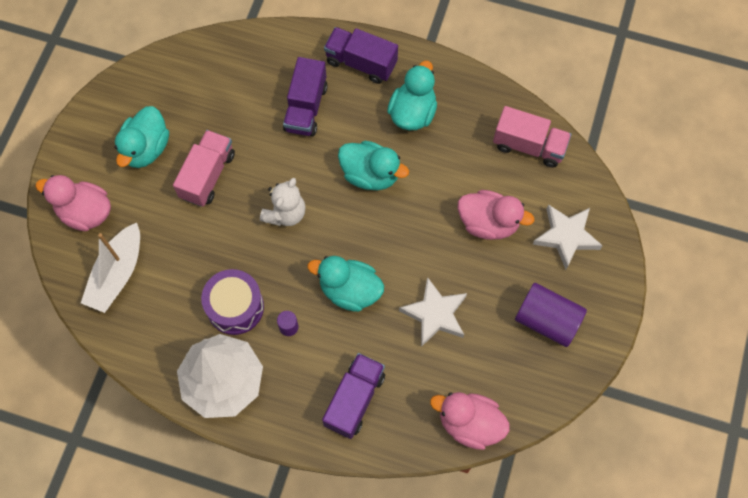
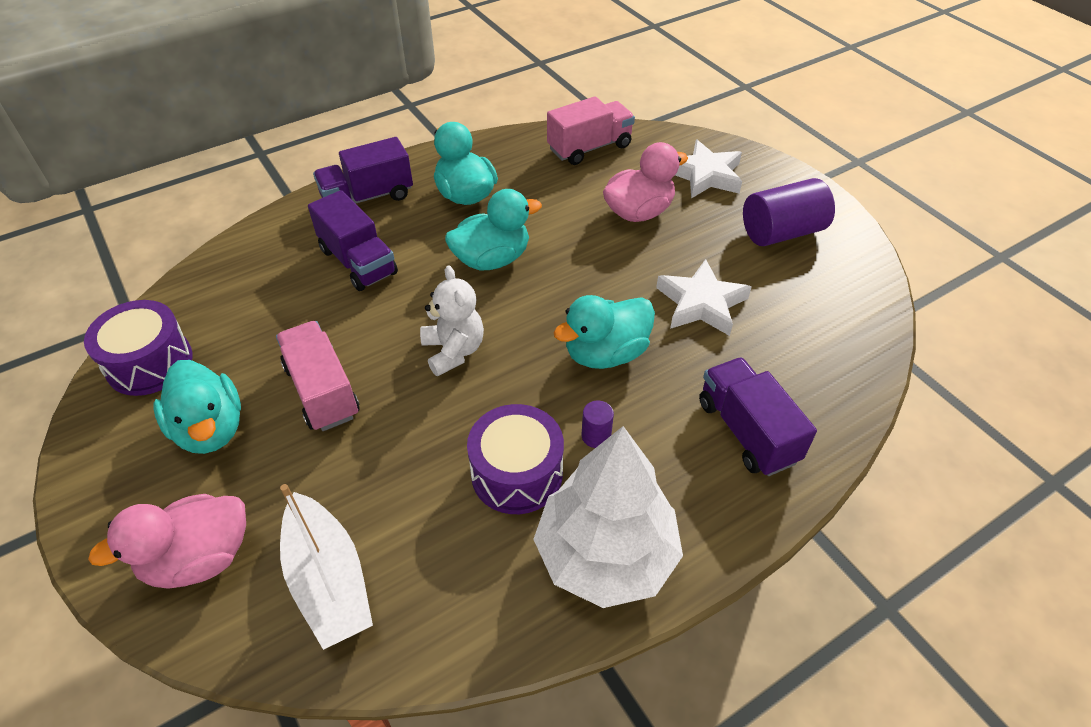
camera: 50 degrees left, 20 degrees down
(157, 82) = (150, 363): none -> purple drum
(469, 423) = (855, 350): pink duck -> none

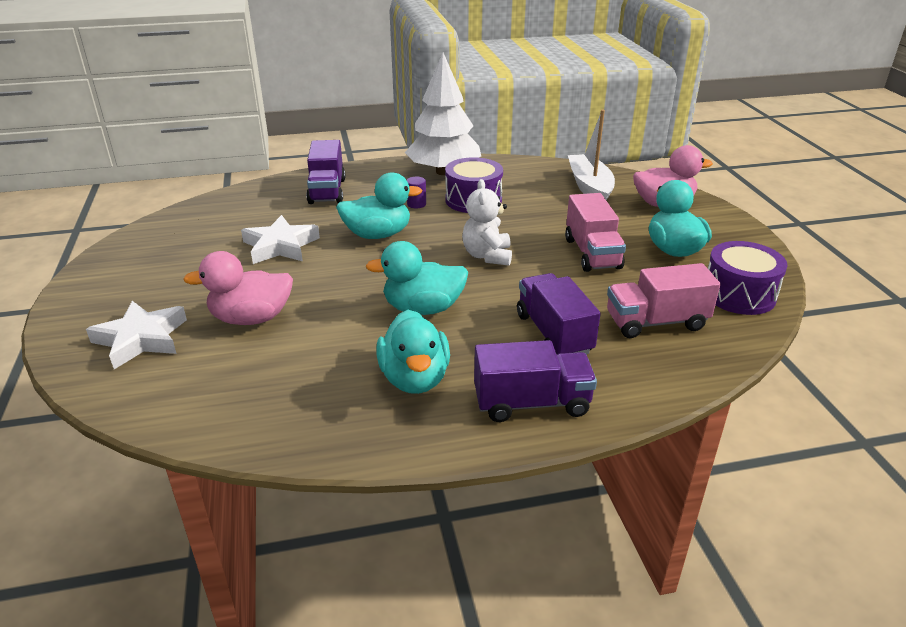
camera: 160 degrees left, 15 degrees down
(589, 148) = (223, 405): pink truck -> pink truck (656, 322)
(781, 232) = (152, 275): purple cylinder -> none

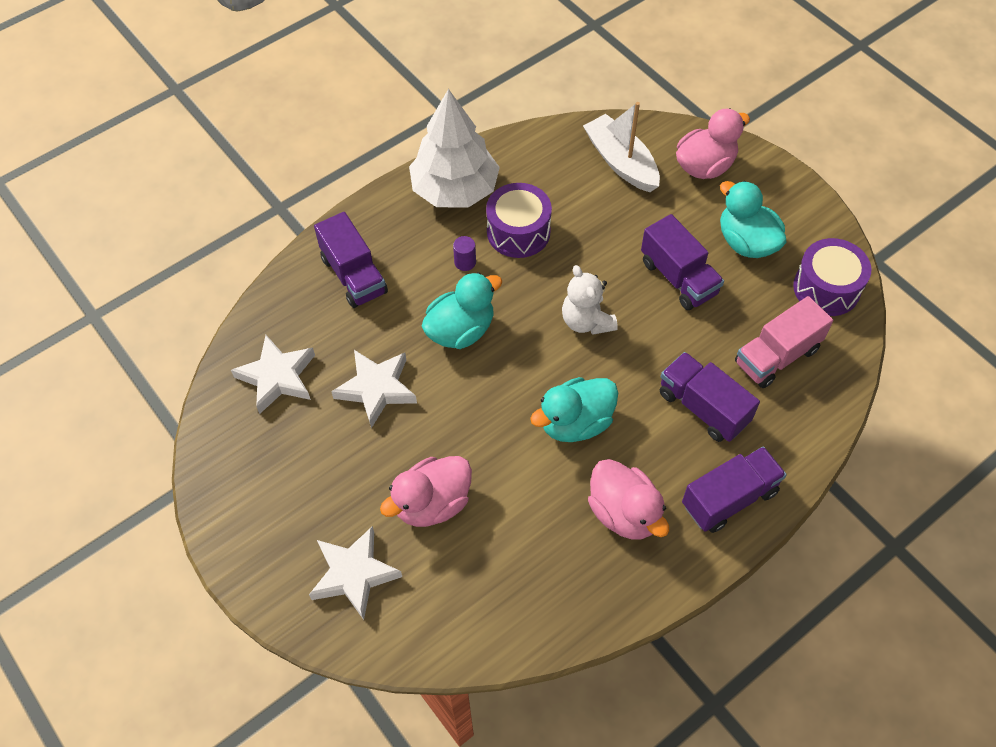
camera: 25 degrees left, 25 degrees up
(217, 222) = (277, 377): none -> white star
(414, 378) = (624, 513): turquoise duck -> pink duck
(592, 253) = (678, 277): pink truck -> purple truck

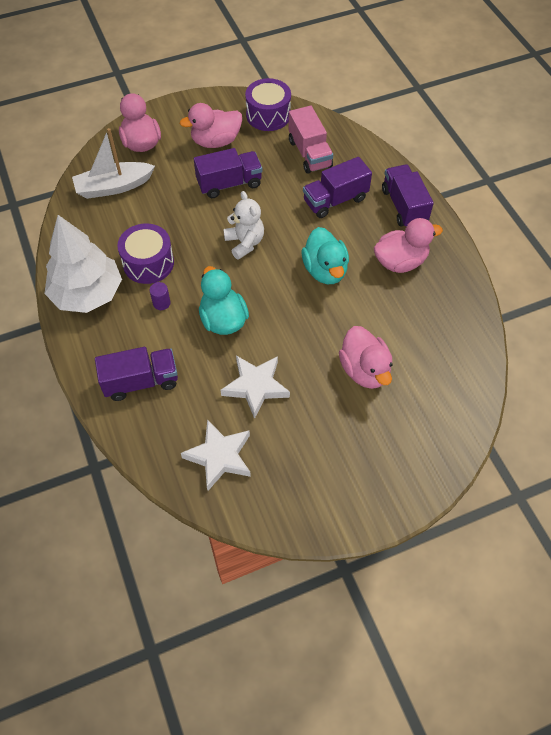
camera: 75 degrees left, 0 degrees up
(354, 574) = (409, 433): white star -> none
(586, 321) = (245, 243): white teddy bear -> white teddy bear turned 105 degrees counterclockwise
(746, 242) = (216, 141): turquoise duck -> pink duck

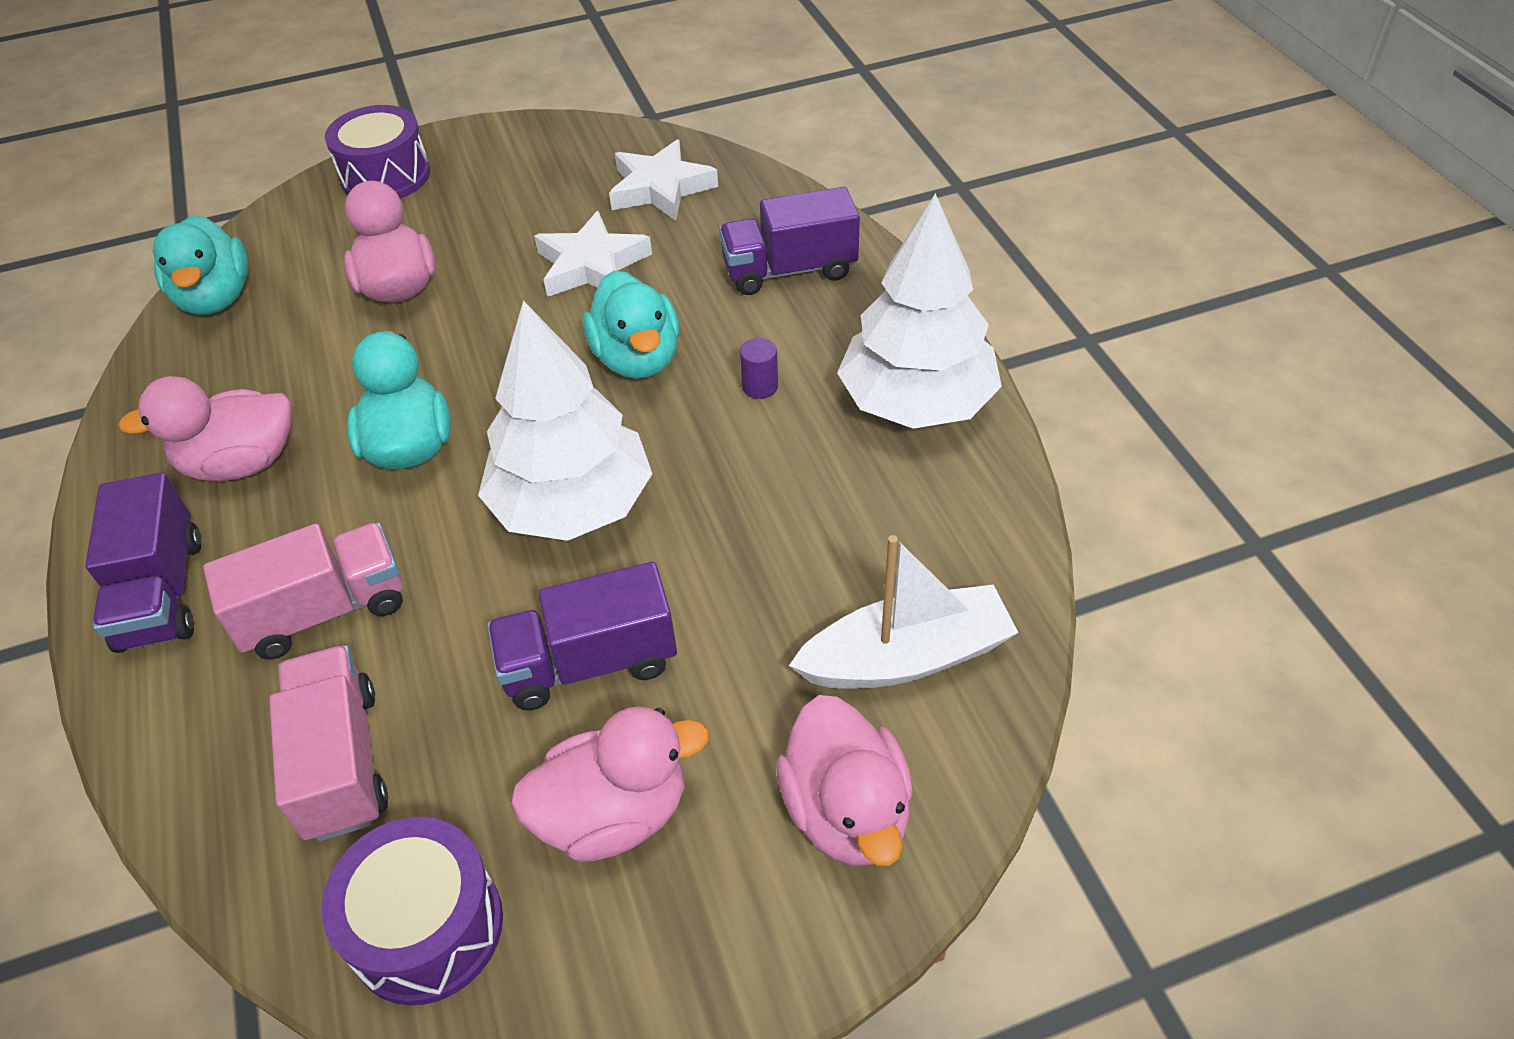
camera: 175 degrees left, 10 degrees down
(148, 263) = (793, 462): purple drum -> purple drum (386, 176)
(245, 243) = (572, 505): white teddy bear -> white tree
(335, 200) = (324, 611): purple truck -> pink truck
(467, 362) = (216, 298): none -> turquoise duck

